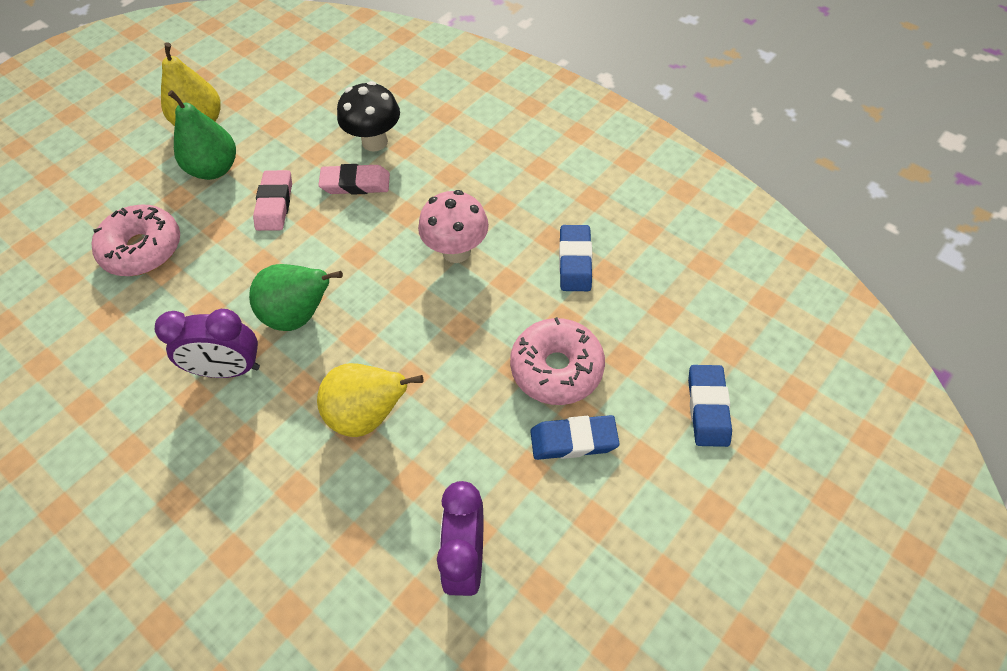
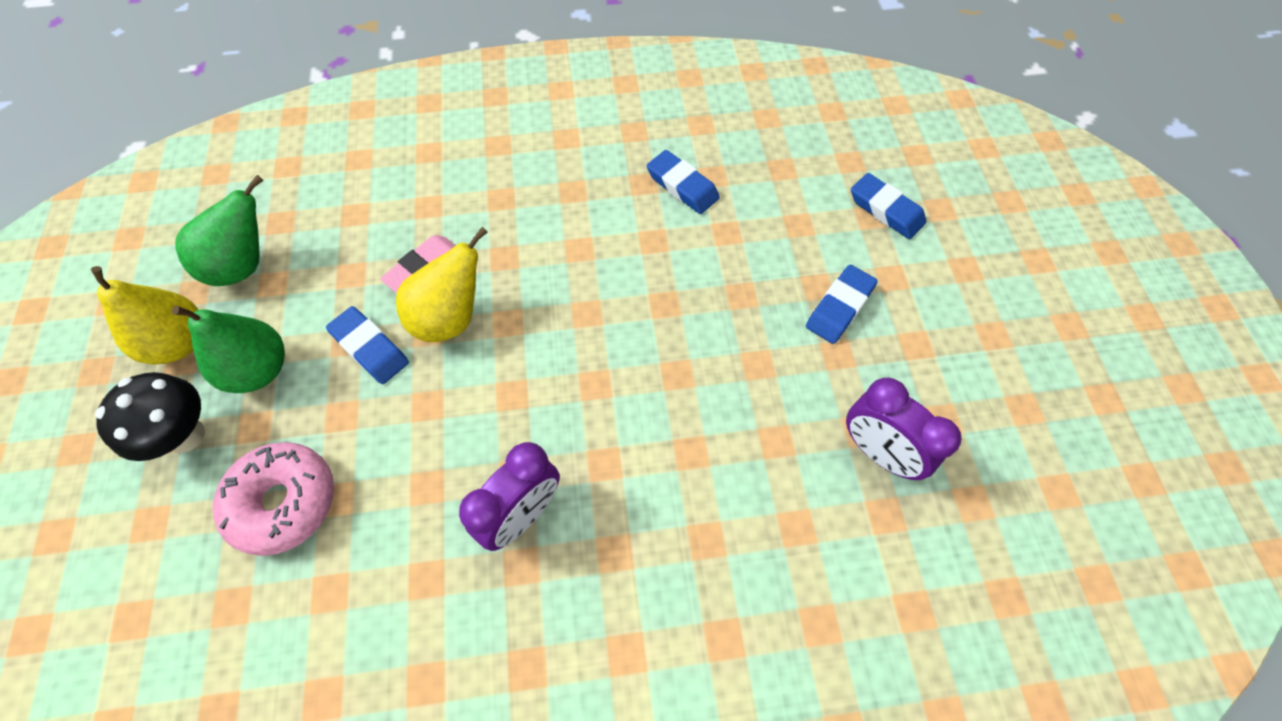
camera: 50 degrees left, 5 degrees up
(275, 204) = (370, 348): pink eraser -> blue eraser
(299, 315) = (524, 414): green pear -> green pear (244, 265)
(368, 415) = (684, 431): yellow pear -> yellow pear (451, 318)
(374, 142) = (395, 223): black mushroom -> black mushroom (185, 435)
(456, 251) = (586, 252): pink mushroom -> none
(556, 368) = (767, 271): pink donut -> none

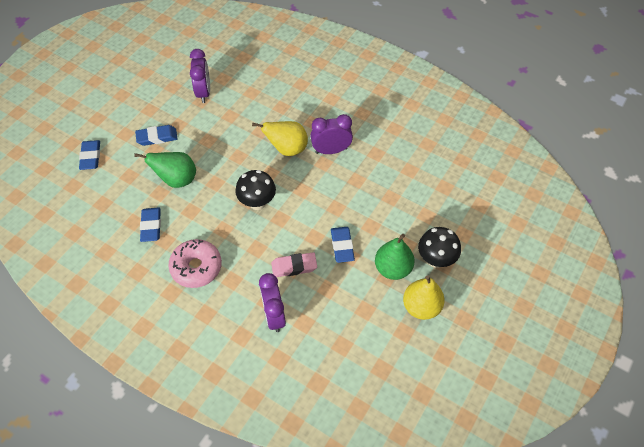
camera: 140 degrees left, 5 degrees down
(244, 265) = (372, 330): green pear -> green pear (176, 180)
(284, 502) = (410, 208): pink donut -> pink donut (196, 267)
(404, 196) = (274, 315): none -> purple clock
(451, 318) = (300, 236): yellow pear -> yellow pear (287, 149)
(566, 320) = (257, 203): none -> black mushroom

